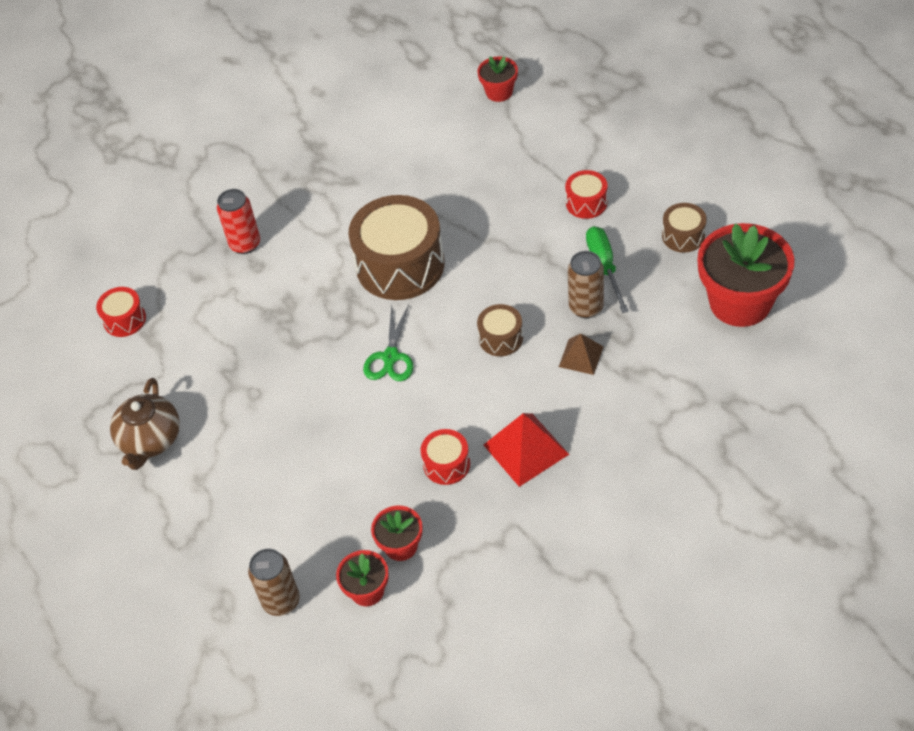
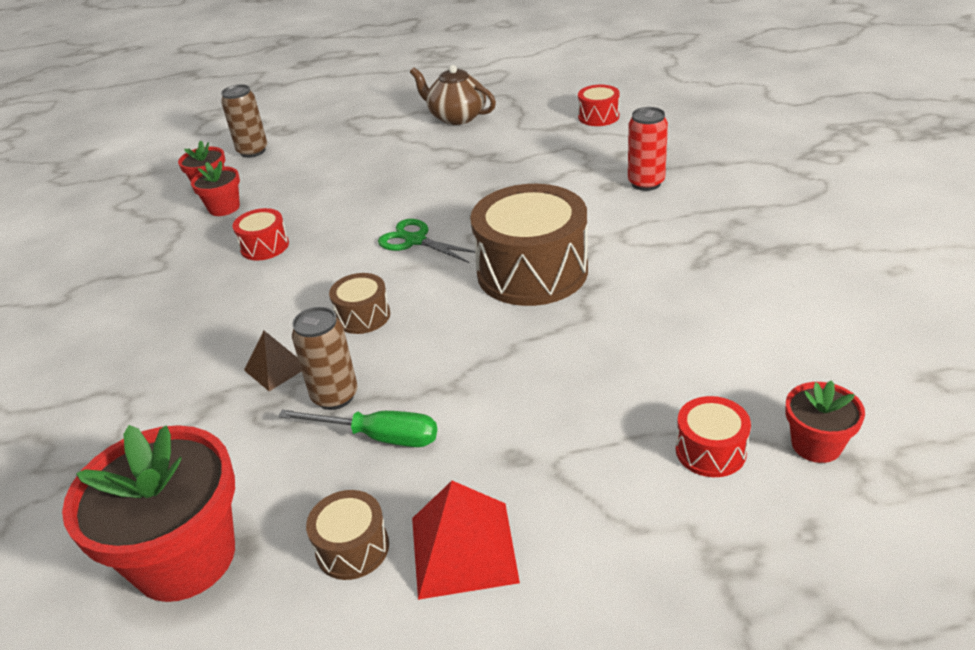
camera: 115 degrees right, 15 degrees down
(525, 449) = (221, 295): red pyramid -> red pyramid (464, 549)
(586, 203) = (504, 461): red drum -> red drum (710, 450)

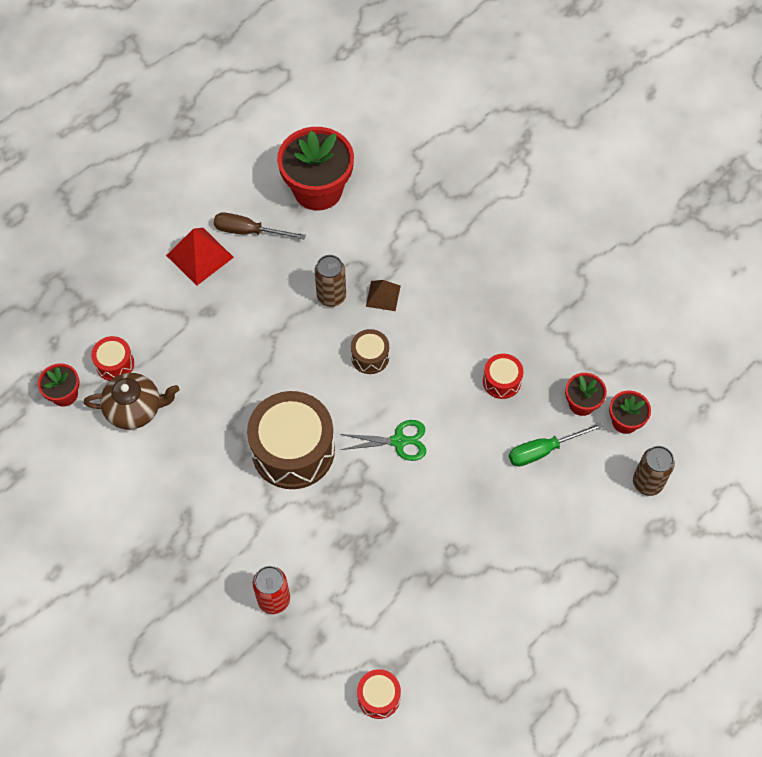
camera: 140 degrees right, 25 degrees up
(352, 548) = (248, 231): brown drum -> brown screwdriver
(379, 437) = (285, 286): green screwdriver -> green screwdriver (543, 450)
(456, 117) = (514, 631): brown teapot -> brown teapot (135, 409)

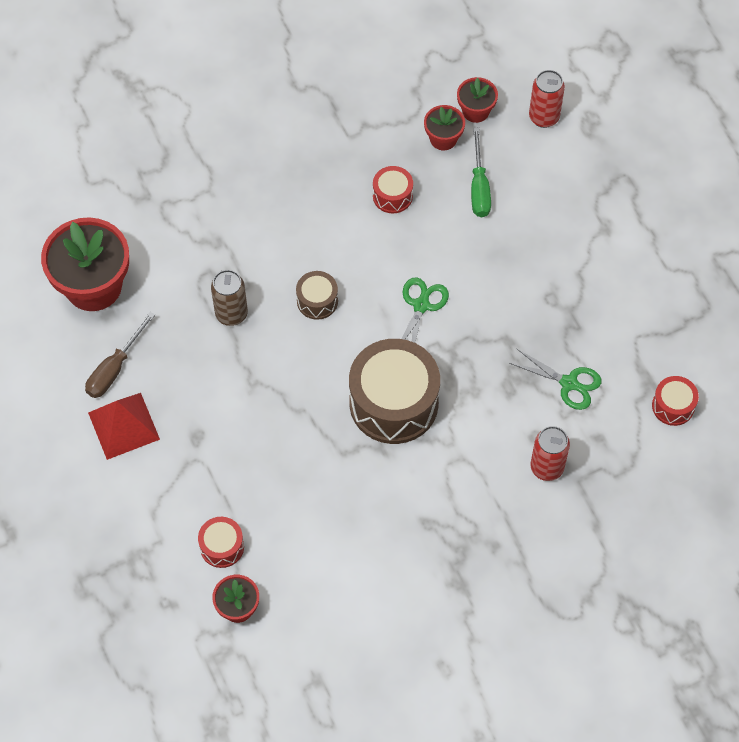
camera: 70 degrees left, 0 degrees up
(135, 409) = (285, 540): brown teapot -> none
(368, 593) = (569, 383): none -> green scissors
(383, 296) = (251, 266): brown pyramid -> none
(647, 483) = (544, 117): brown can -> red can

